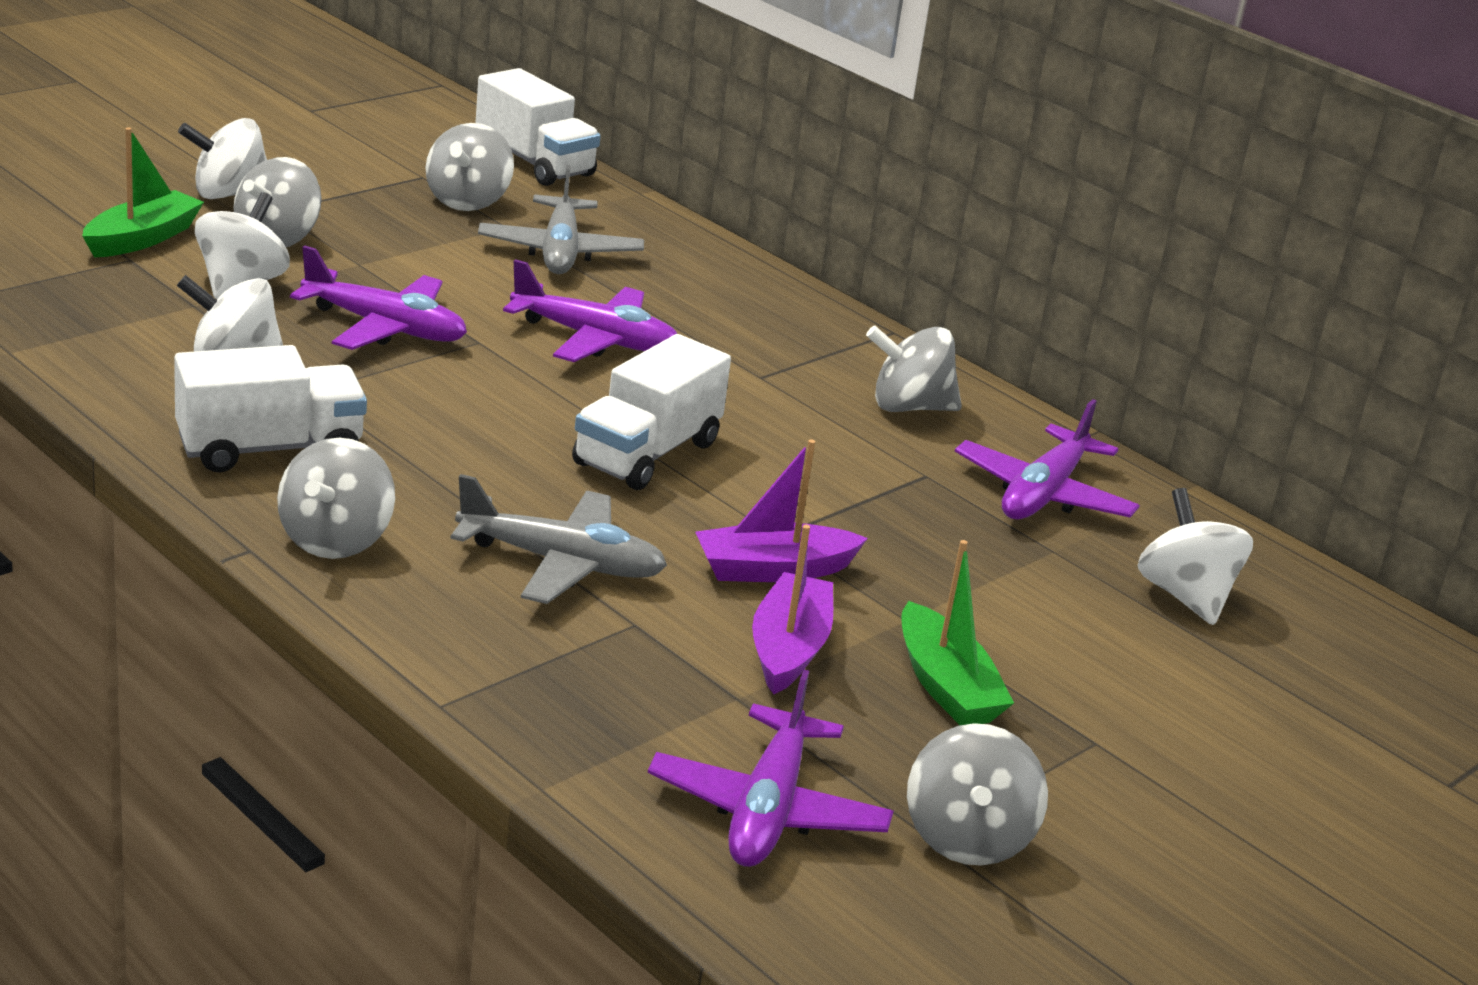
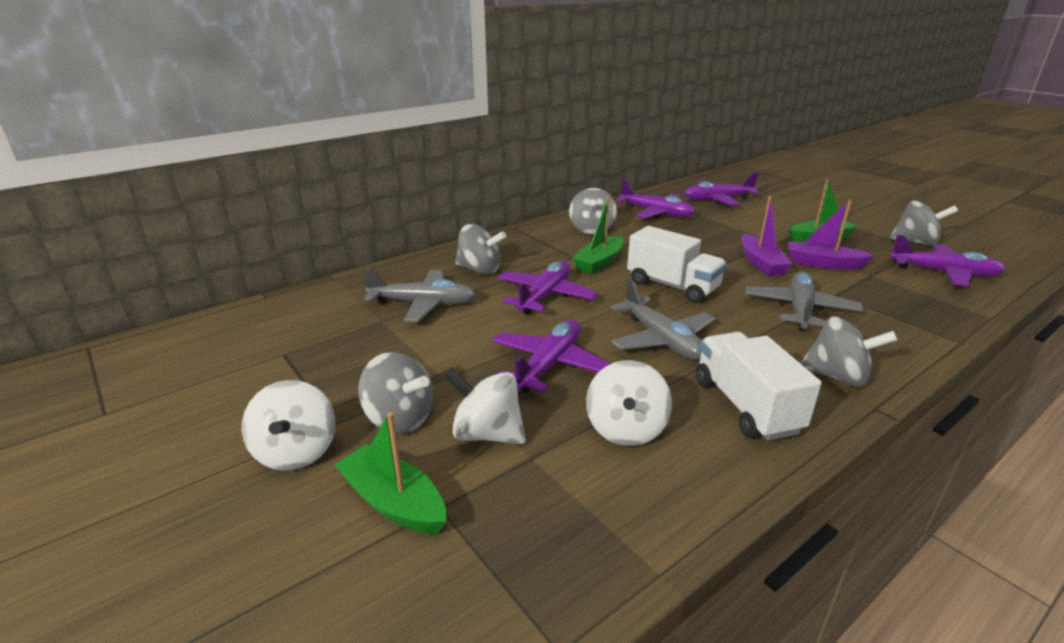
camera: 80 degrees left, 0 degrees up
(452, 416) = (662, 340): none -> grey plane
(468, 201) = (336, 335): grey spinning top -> grey spinning top (480, 270)
(534, 163) = (273, 310): white truck -> none
(740, 397) = (599, 262): none -> green boat
(1185, 596) = (717, 200): white spinning top -> purple plane

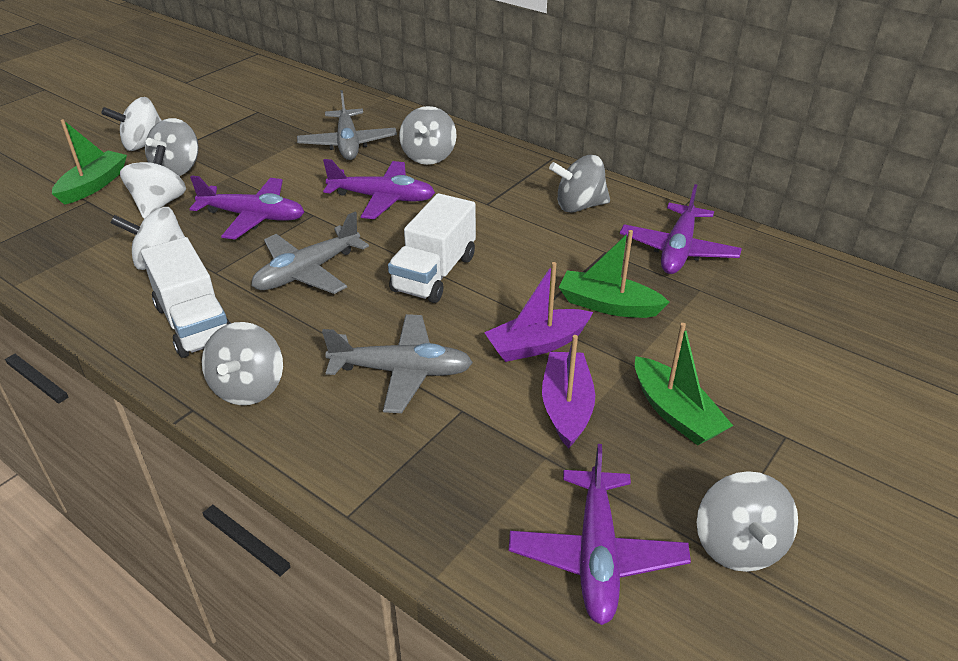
camera: 75 degrees right, 10 degrees up
(599, 262) = (479, 221): green boat -> green boat (608, 305)
(717, 200) = (790, 306): purple plane -> none
(745, 406) = (194, 323): white truck -> white truck turned 90 degrees clockwise

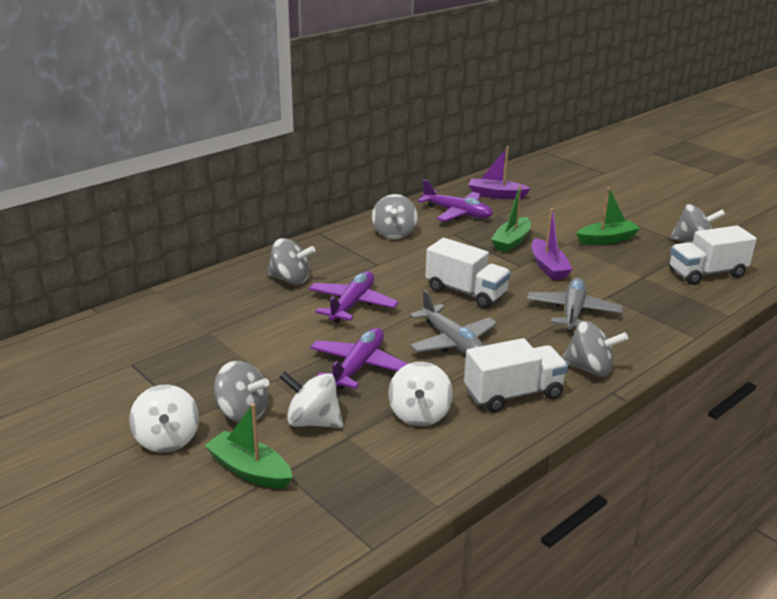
camera: 80 degrees left, 10 degrees down
(348, 144) = (244, 315): grey plane -> none
(566, 407) = (603, 266): purple boat -> purple boat (496, 195)
(597, 555) = (706, 273): purple plane -> white truck

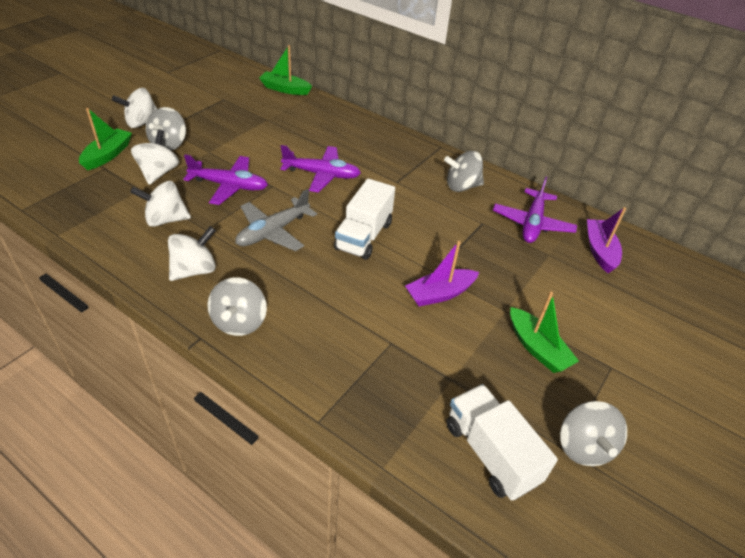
camera: 75 degrees right, 15 degrees up
(290, 279) = (352, 142): grey spinning top -> none
(511, 241) = (487, 265): green boat -> green boat (285, 89)
(513, 394) = (194, 270): white truck -> white spinning top
(572, 312) = (347, 312): grey plane -> none

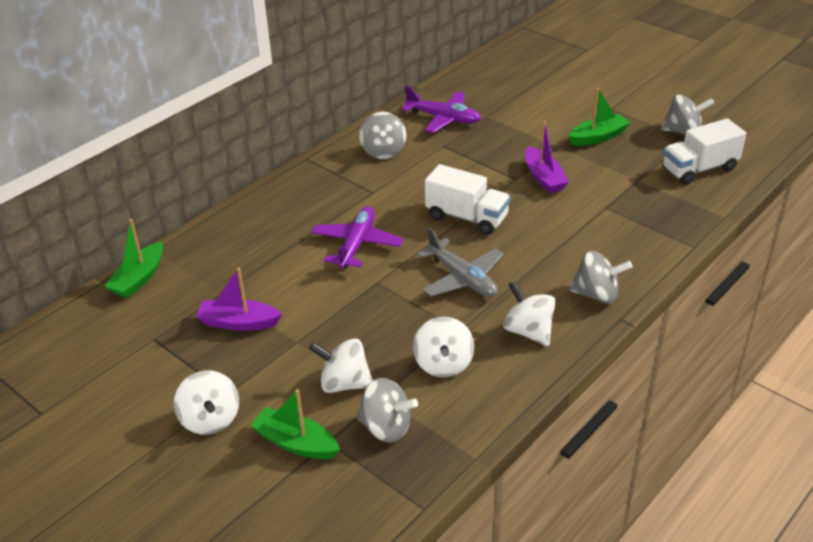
camera: 80 degrees left, 5 degrees down
(169, 144) = (275, 382): grey spinning top -> grey spinning top (386, 427)
(229, 186) = (376, 317): purple plane -> none
(599, 251) = (480, 91): purple boat -> purple boat (239, 323)

